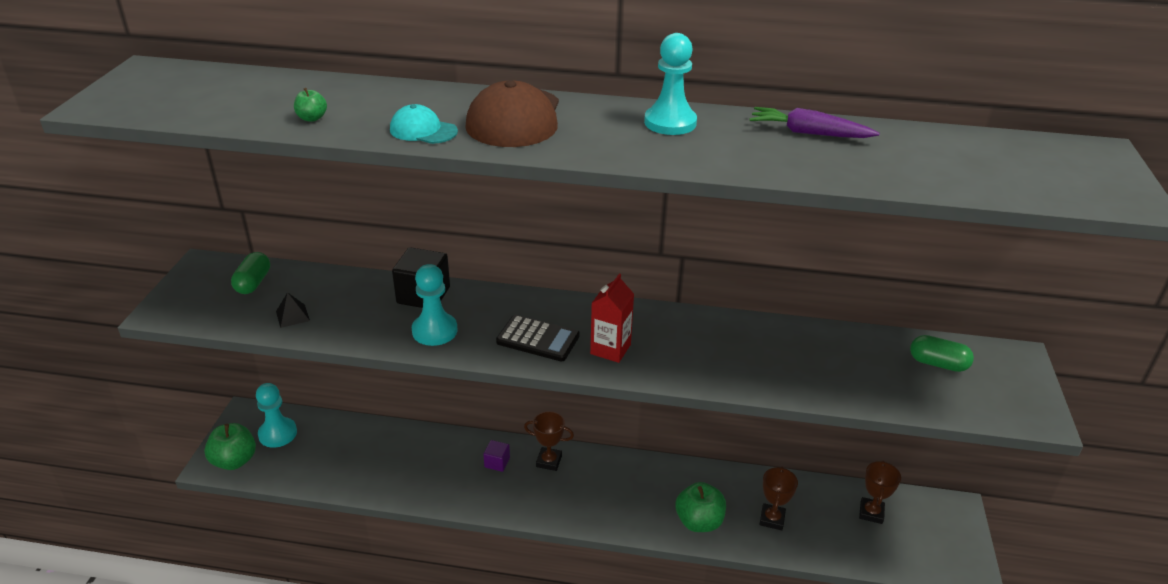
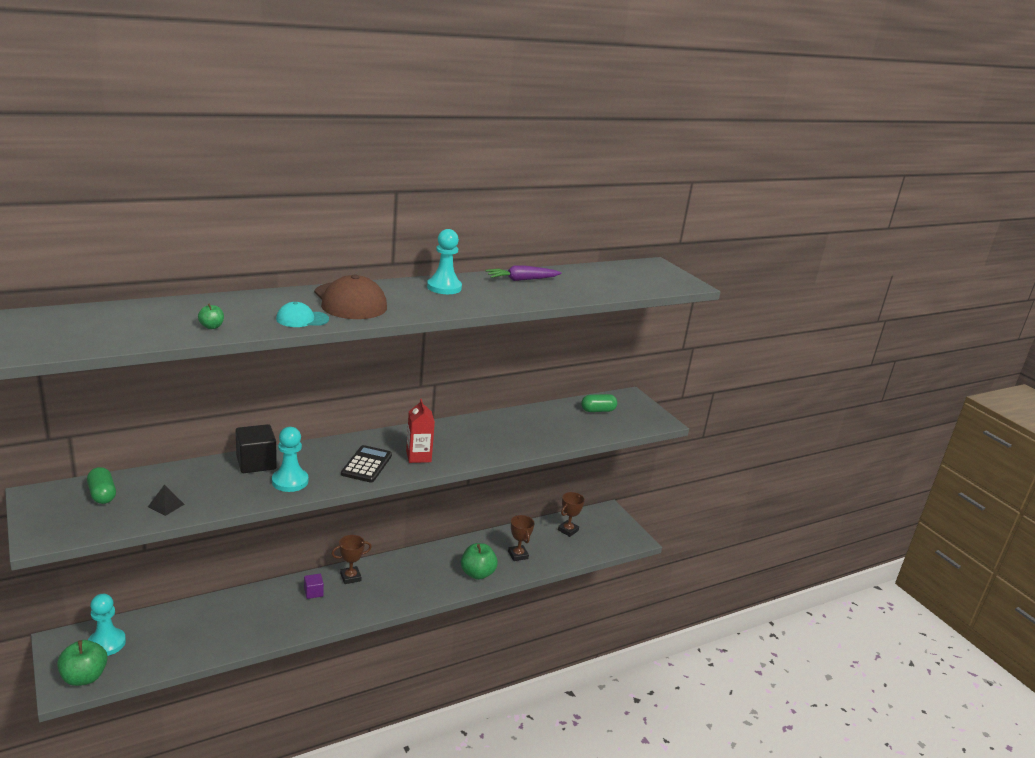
camera: 40 degrees left, 10 degrees down
(538, 339) = (366, 465): black calculator -> black calculator turned 60 degrees counterclockwise
(871, 513) = (568, 530): brown trophy -> brown trophy turned 60 degrees clockwise

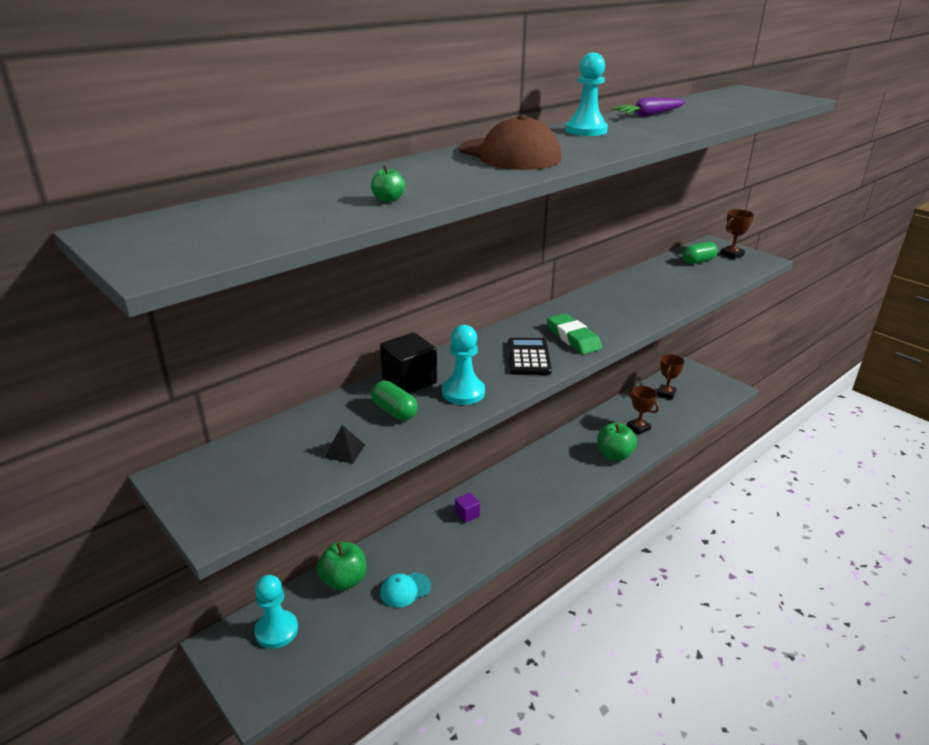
camera: 10 degrees left, 5 degrees up
(84, 677) = (273, 679): green apple -> green apple (344, 580)
(102, 494) = (258, 456): green capsule -> green capsule (394, 411)
(302, 319) = (482, 177): turquoise cap -> turquoise cap (405, 590)
(350, 577) = (494, 489): brown trophy -> brown trophy (731, 255)
(418, 456) = (573, 338): red carton -> green eraser

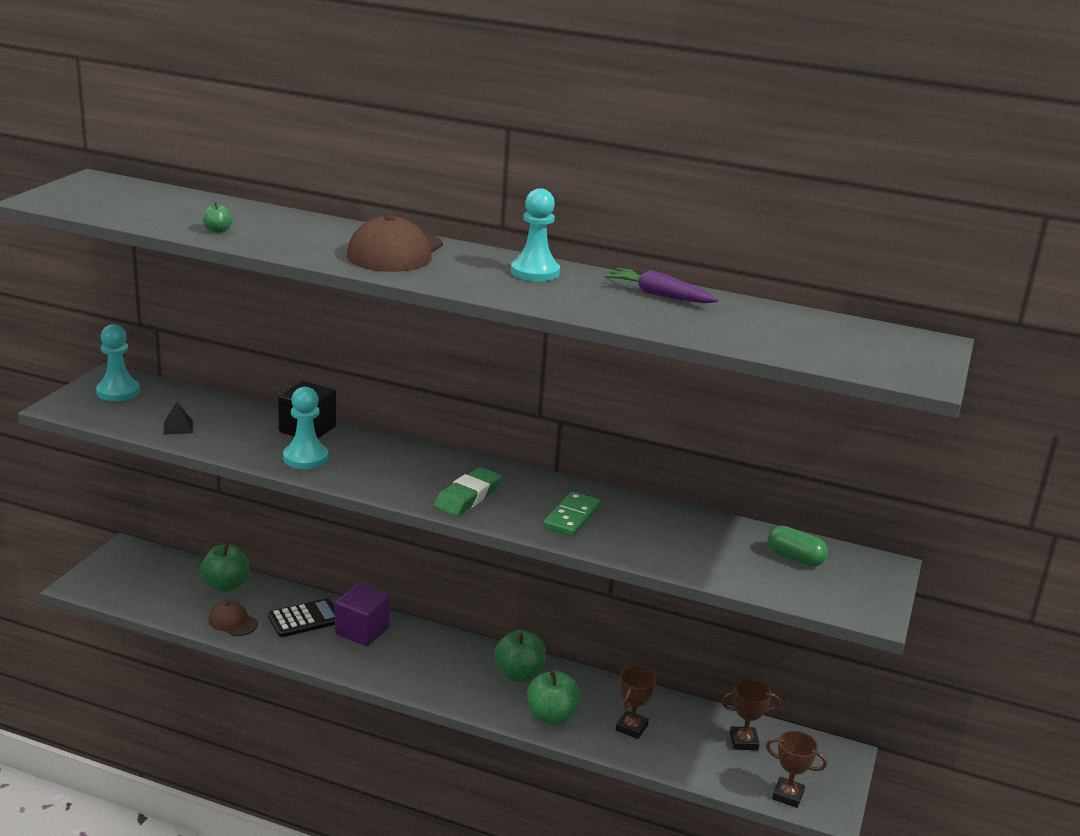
camera: 60 degrees right, 5 degrees down
(276, 630) = (151, 570): turquoise pawn -> turquoise pawn (118, 392)
(394, 411) = (251, 434): green capsule -> none
(405, 590) = (233, 622): turquoise cap -> brown cap
(467, 514) = (362, 631): purple cube -> purple cube, size x1.84
(528, 357) = (401, 478): black calculator -> black calculator (305, 619)
(562, 454) = (519, 674): none -> green apple
(621, 309) = (572, 517): none -> green domino
(731, 255) = (857, 584): brown trophy -> brown trophy (787, 795)

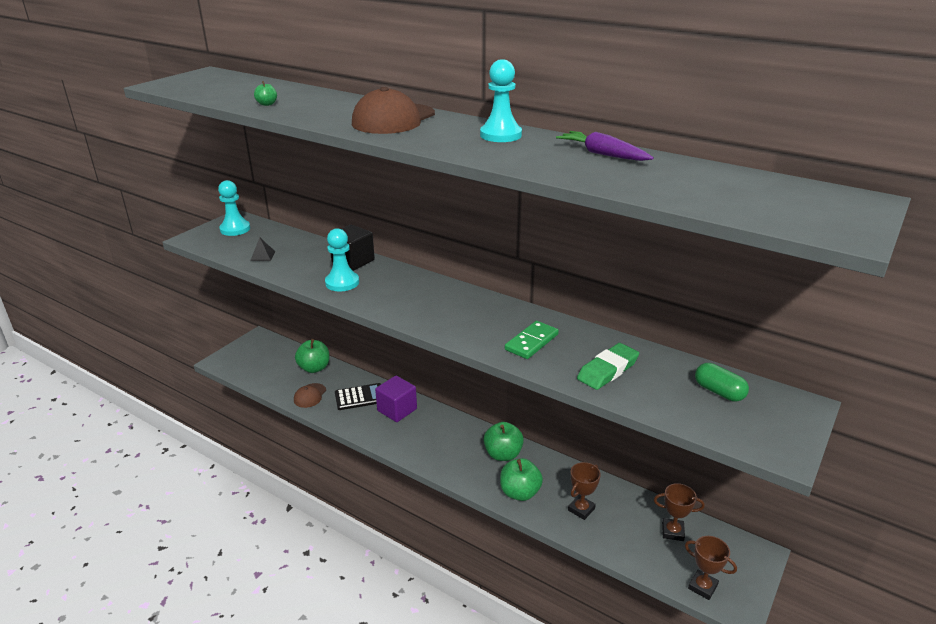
camera: 15 degrees right, 5 degrees up
(233, 622) = (310, 395): brown cap -> brown cap turned 120 degrees counterclockwise
(468, 497) = (453, 320): green eraser -> green eraser (607, 370)

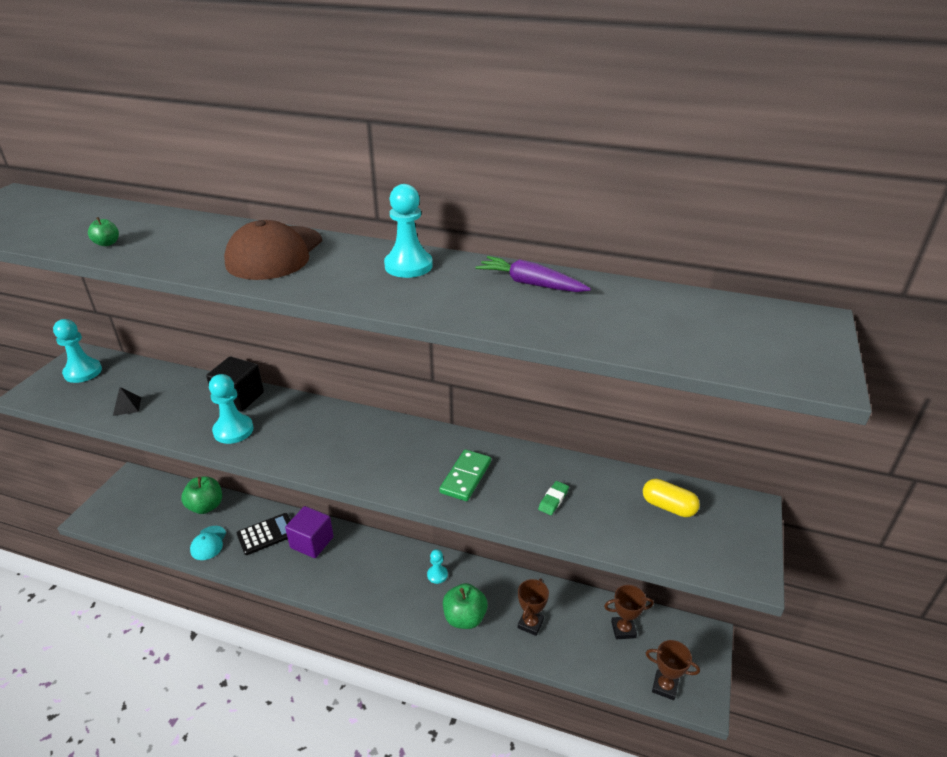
camera: 15 degrees left, 5 degrees up
(310, 395) = (208, 543): brown cap -> turquoise cap
(503, 454) = (437, 575): green apple -> turquoise pawn
(607, 370) = (553, 500): green eraser -> green eraser, size x0.54
(719, 392) = (668, 507): green capsule -> yellow capsule

